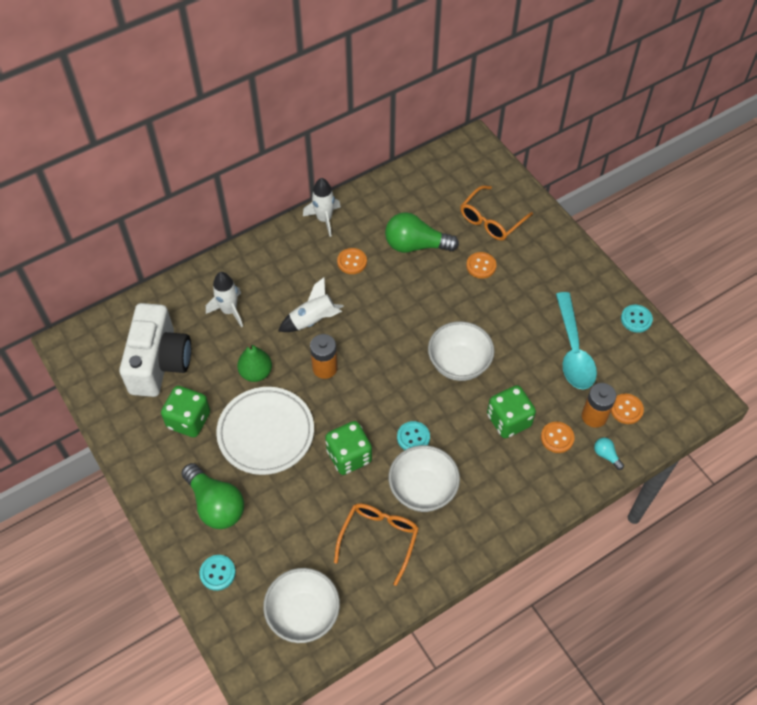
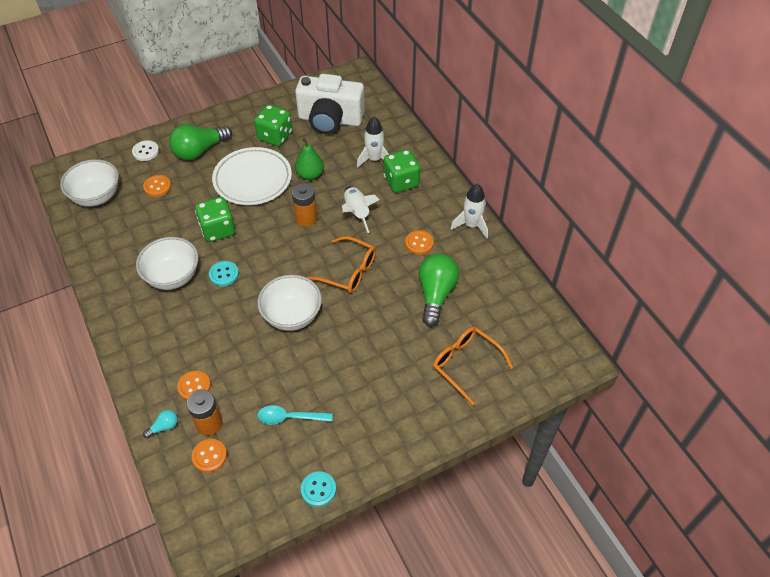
camera: 95 degrees right, 5 degrees down
(217, 573) = (146, 151): turquoise button -> white button
(379, 539) = (139, 244): orange glasses -> orange glasses (349, 271)
(481, 266) = (405, 347): orange button -> orange button (157, 187)
(508, 420) = (223, 348): green dice -> green dice (401, 182)
(573, 350) = (290, 417): turquoise spoon -> turquoise spoon, size x0.60

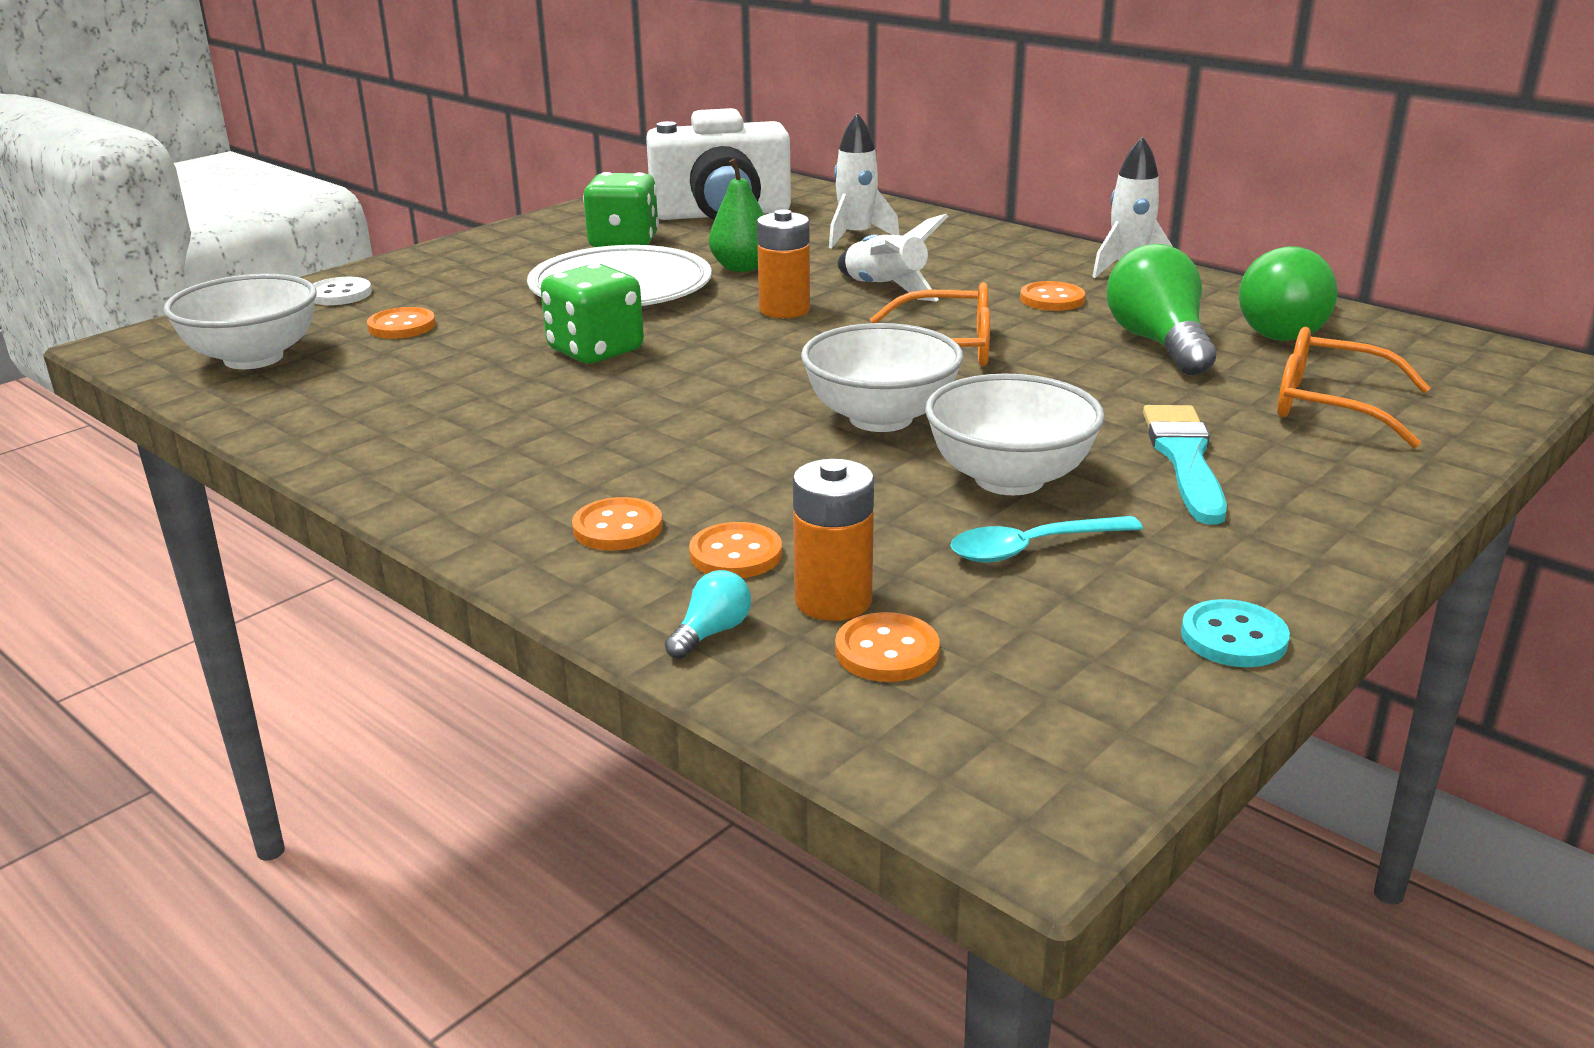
camera: 20 degrees left, 25 degrees down
(166, 357) = (617, 528): none -> orange button
(173, 276) = (536, 420): white bowl -> white bowl (1009, 479)
(199, 151) = (468, 277): green light bulb -> green light bulb (1288, 329)
(224, 274) = (662, 397): turquoise button -> none
(381, 382) = (1185, 459): none -> turquoise brush
(401, 182) = (936, 249): green dice -> none

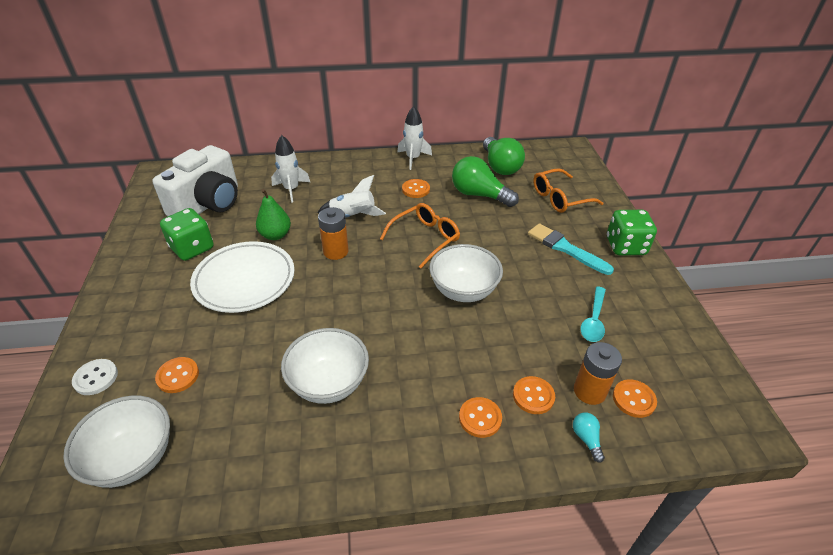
camera: 50 degrees left, 15 degrees up
(595, 351) = (302, 327): green dice -> green dice (625, 246)
(1009, 479) = (542, 293): white bowl -> white bowl (329, 383)
(1233, 637) = (680, 317): turquoise button -> none

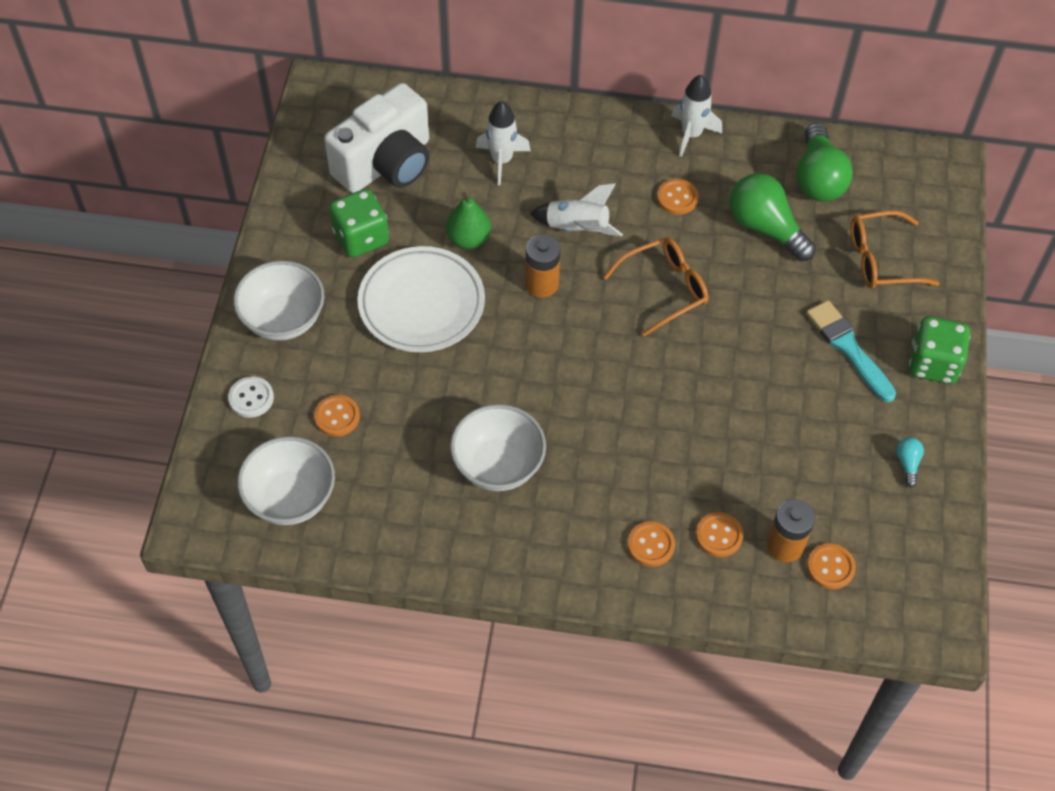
camera: 15 degrees right, 15 degrees up
(463, 290) = (688, 382): white bowl -> white bowl (283, 319)
(586, 439) = (756, 595): turquoise light bulb -> turquoise light bulb (907, 463)
(593, 320) = (834, 461): turquoise spoon -> none

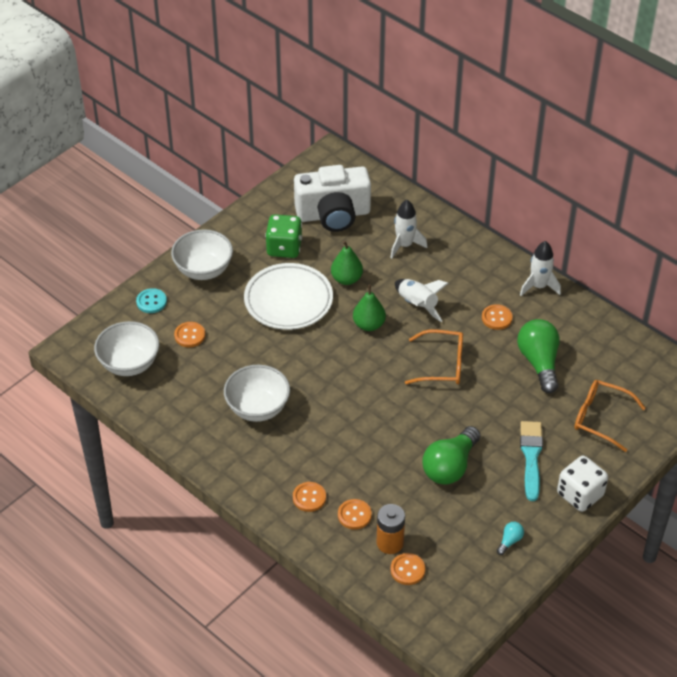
camera: 35 degrees right, 10 degrees down
(251, 398) = (151, 302): white button -> turquoise button
(542, 284) = (369, 325): orange battery -> green pear
(818, 178) = (601, 351): green light bulb -> green light bulb (450, 466)
(933, 364) = (580, 495): green dice -> white dice

